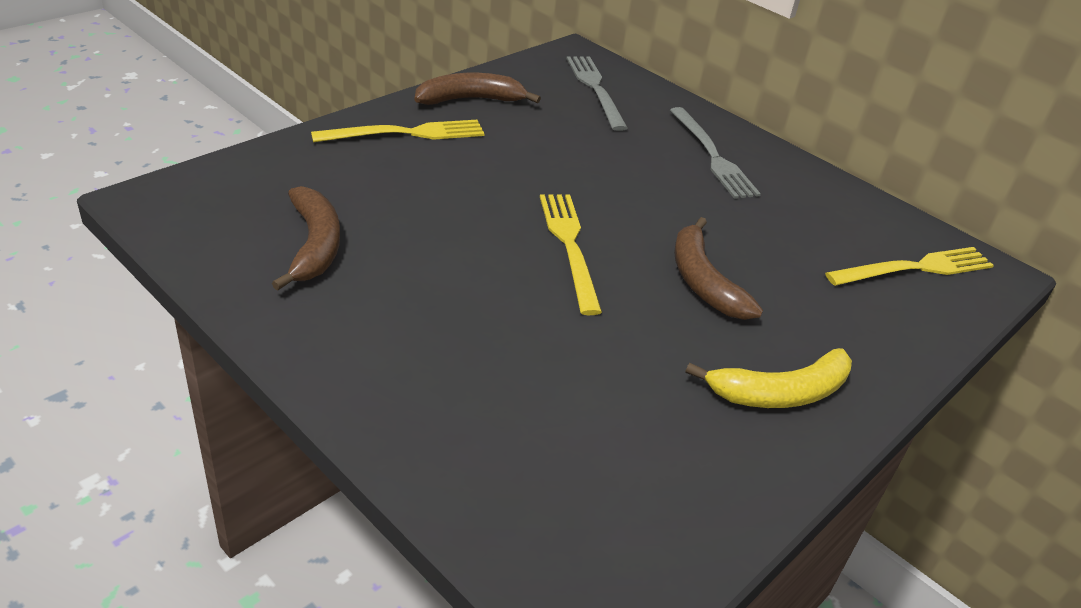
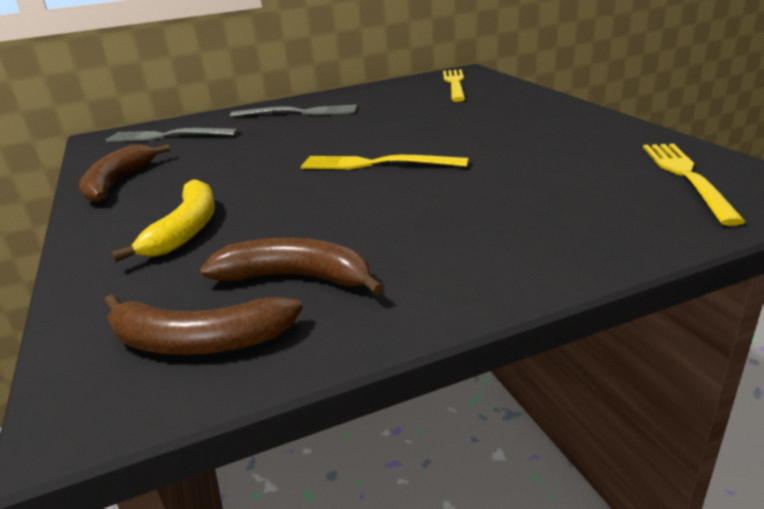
camera: 60 degrees left, 10 degrees down
(405, 133) = (139, 216): yellow fork -> yellow fork (686, 177)
(703, 281) = (443, 130): brown banana -> brown banana (198, 341)
(780, 393) = (563, 124): yellow banana -> yellow banana (186, 229)

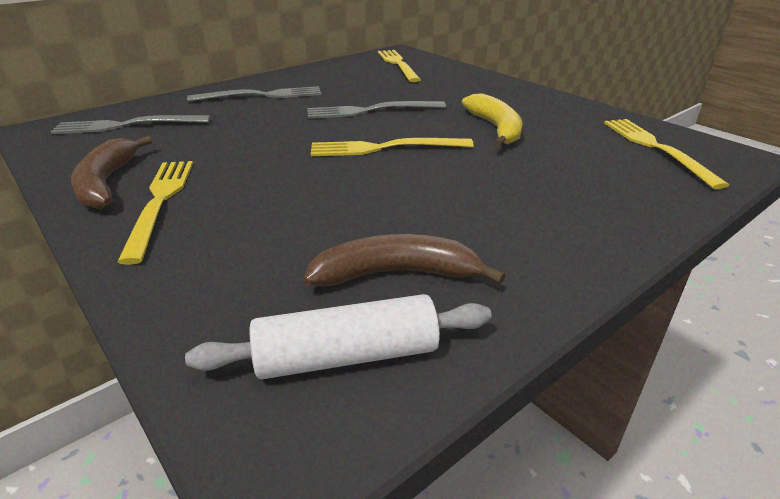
camera: 20 degrees left, 5 degrees up
(146, 201) = (160, 202): none -> yellow fork
(186, 229) = (235, 232): yellow banana -> yellow banana (496, 128)
(198, 341) = (347, 356): brown banana -> white rolling pin
(391, 128) = (371, 110): none -> grey fork

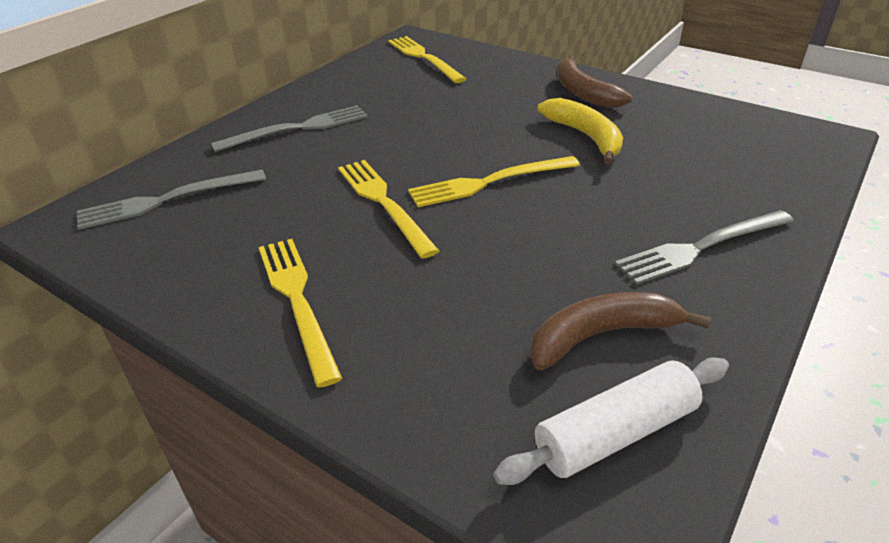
camera: 15 degrees left, 5 degrees up
(107, 183) = (212, 287): brown banana -> brown banana (583, 92)
(371, 110) = (440, 132): grey fork -> grey fork (702, 247)
(656, 148) = (749, 138): yellow fork -> yellow fork (384, 203)

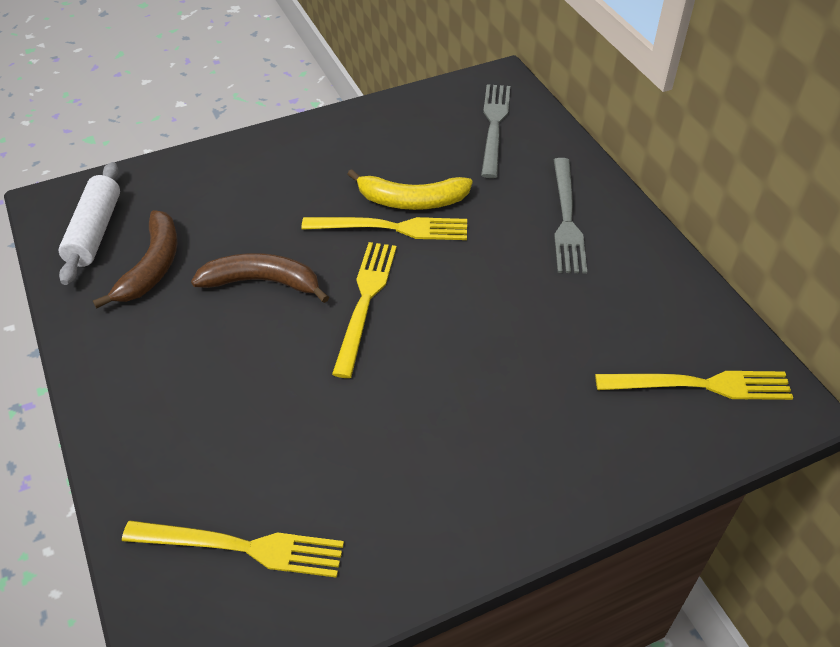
camera: 120 degrees right, 10 degrees up
(297, 301) = (318, 155): yellow fork -> yellow fork (241, 547)
(583, 92) = (484, 490): brown banana -> brown banana (262, 282)
(585, 136) = (381, 420): yellow banana -> yellow banana (412, 201)
(702, 247) = (160, 379): grey fork -> none

